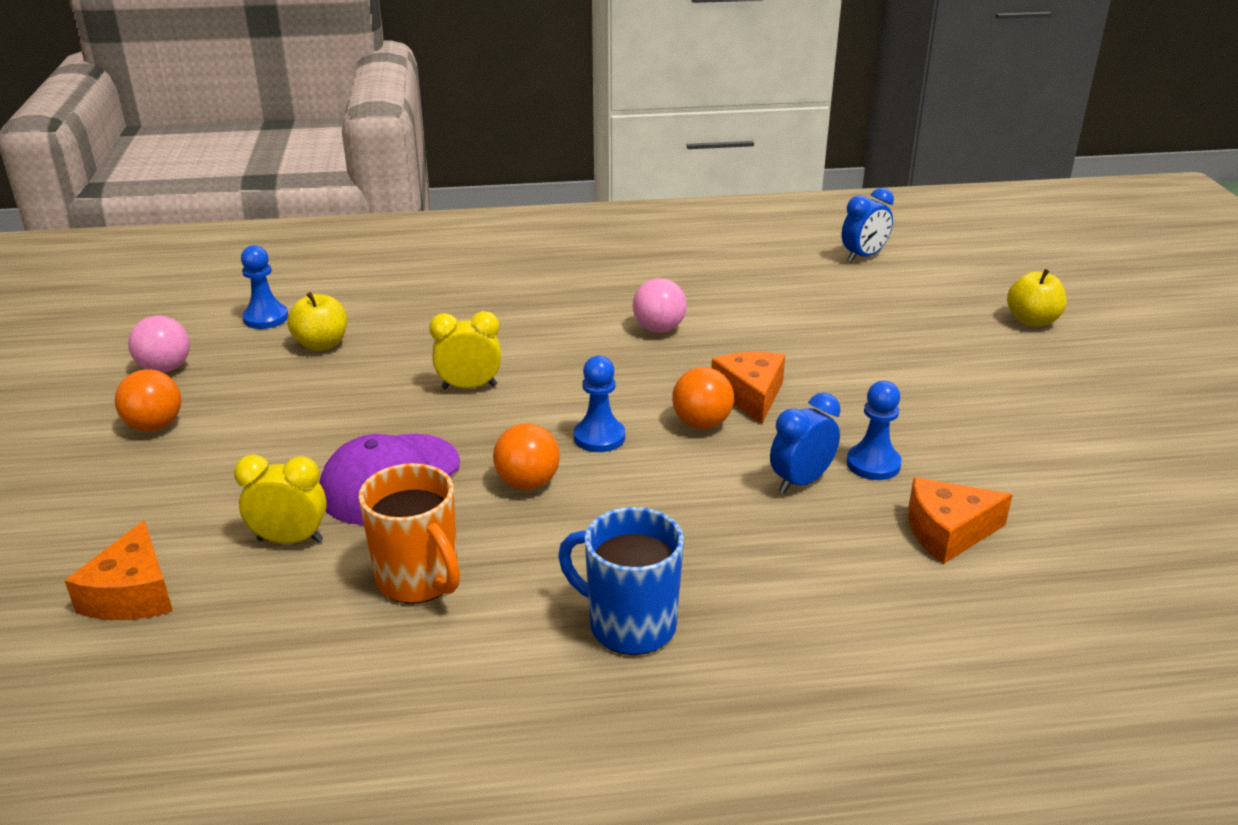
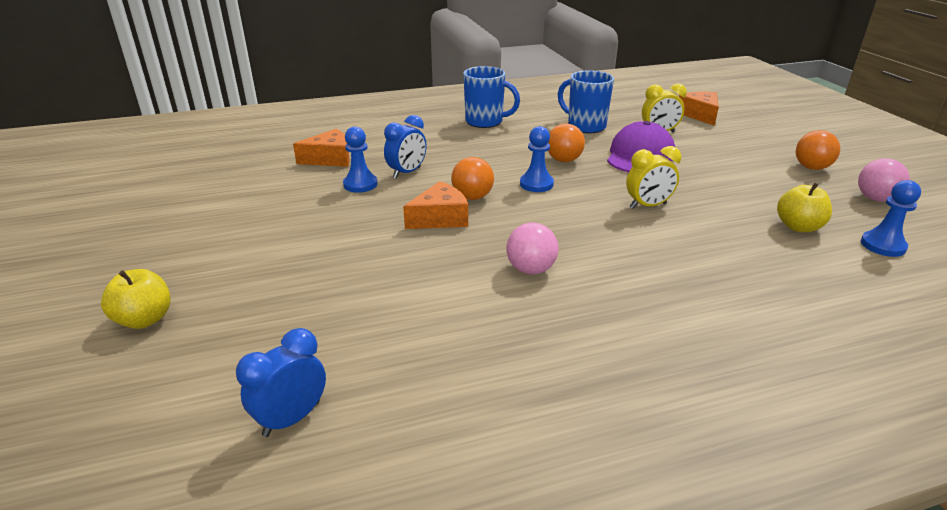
camera: 170 degrees right, 0 degrees up
(419, 580) = (585, 126): orange mug -> blue mug
(750, 395) = (440, 218): orange cheese -> orange cheese turned 105 degrees counterclockwise

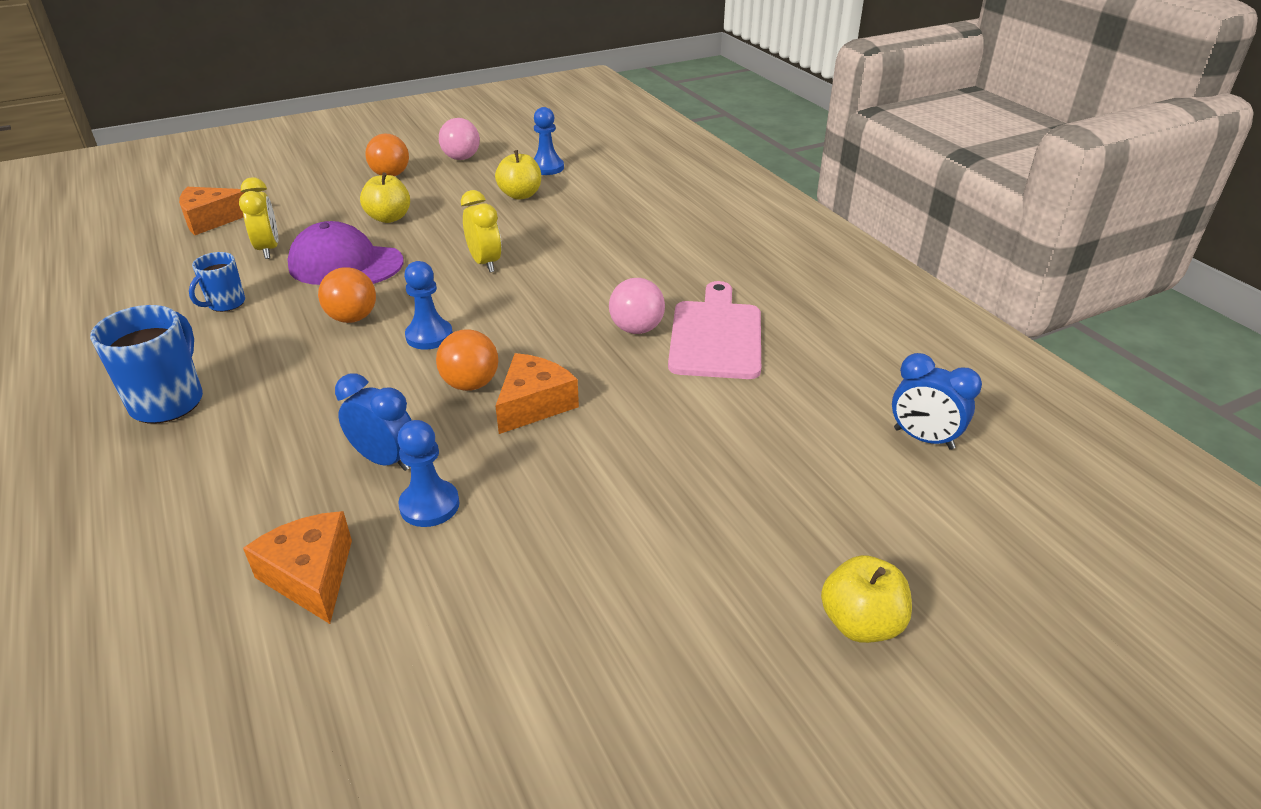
camera: 100 degrees left, 5 degrees up
(440, 218) = (534, 404): orange cheese -> orange cheese turned 75 degrees clockwise
(511, 313) = (716, 336): none -> pink cutting board
(585, 126) = (225, 304): blue mug -> blue mug, size x0.60
(722, 168) = (389, 218): none -> yellow apple

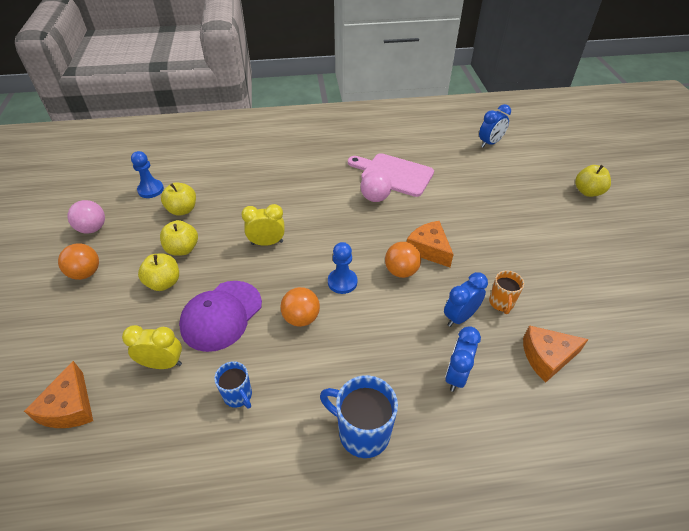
camera: 70 degrees left, 10 degrees up
(264, 471) = (456, 375): none -> blue clock
(429, 505) = (501, 303): blue pawn -> orange mug
(449, 213) = (182, 249): none -> yellow apple

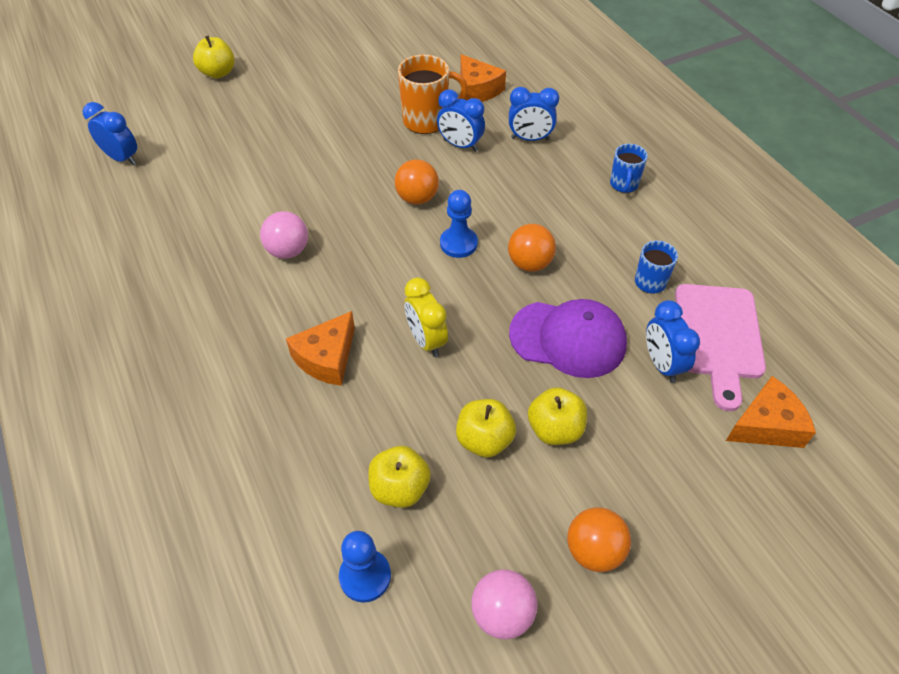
camera: 110 degrees left, 5 degrees up
(163, 363) = (662, 364): yellow clock -> blue clock
(362, 432) = (624, 185): blue mug -> blue mug, size x0.60
(393, 174) = (224, 244): pink cutting board -> pink cutting board (718, 336)
(428, 249) = (371, 182): orange cheese -> orange cheese (327, 358)
(501, 303) = (427, 121): orange mug -> orange mug, size x1.68

